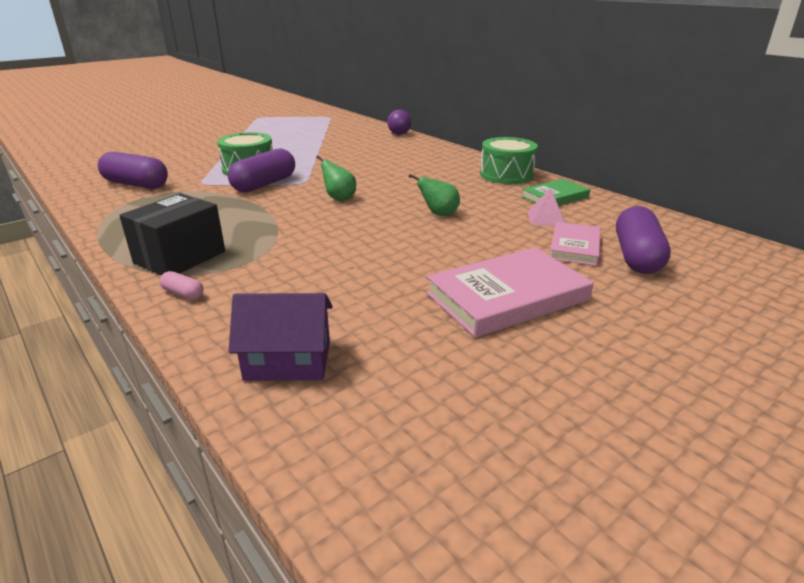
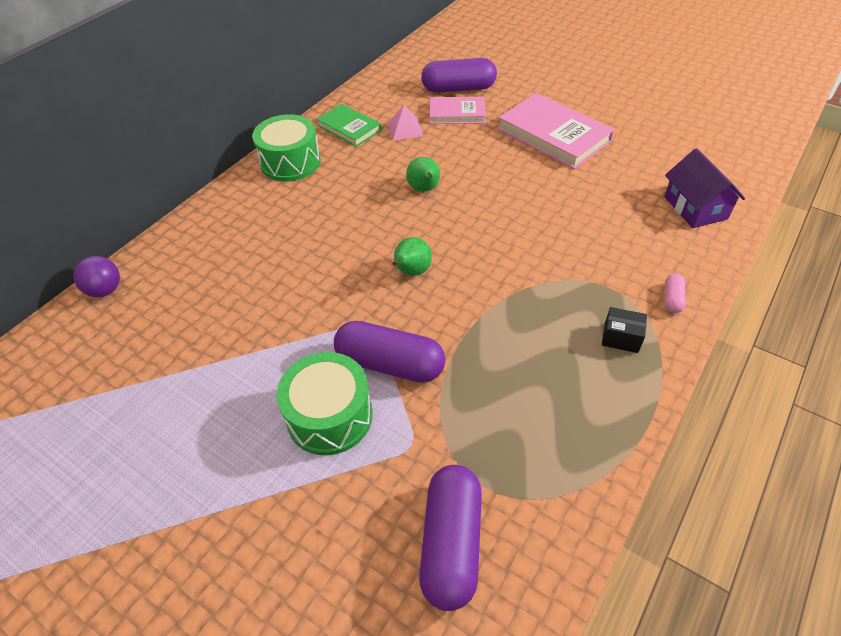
camera: 105 degrees left, 20 degrees up
(180, 257) = (621, 338): black box -> black box, size x0.49

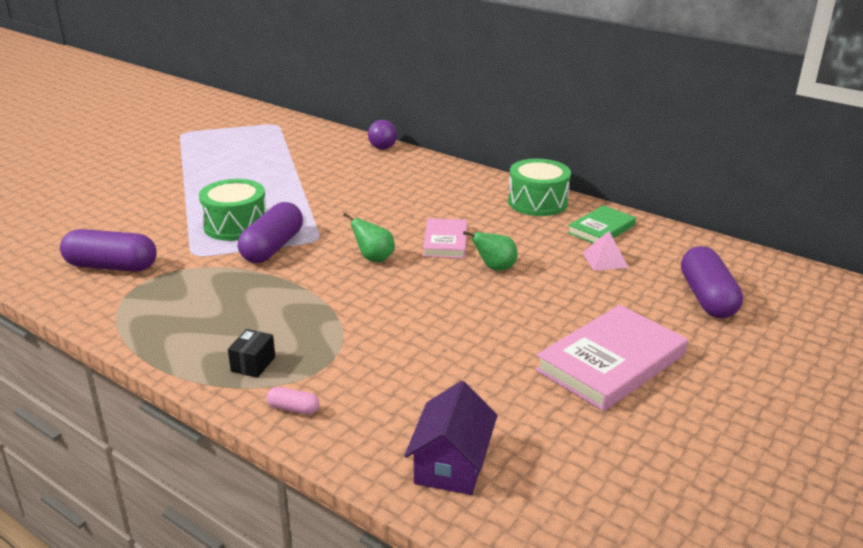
camera: 90 degrees right, 20 degrees down
(457, 113) = (647, 294): pink book -> pink book (445, 241)
(695, 207) = (451, 464): purple house -> purple house turned 60 degrees counterclockwise

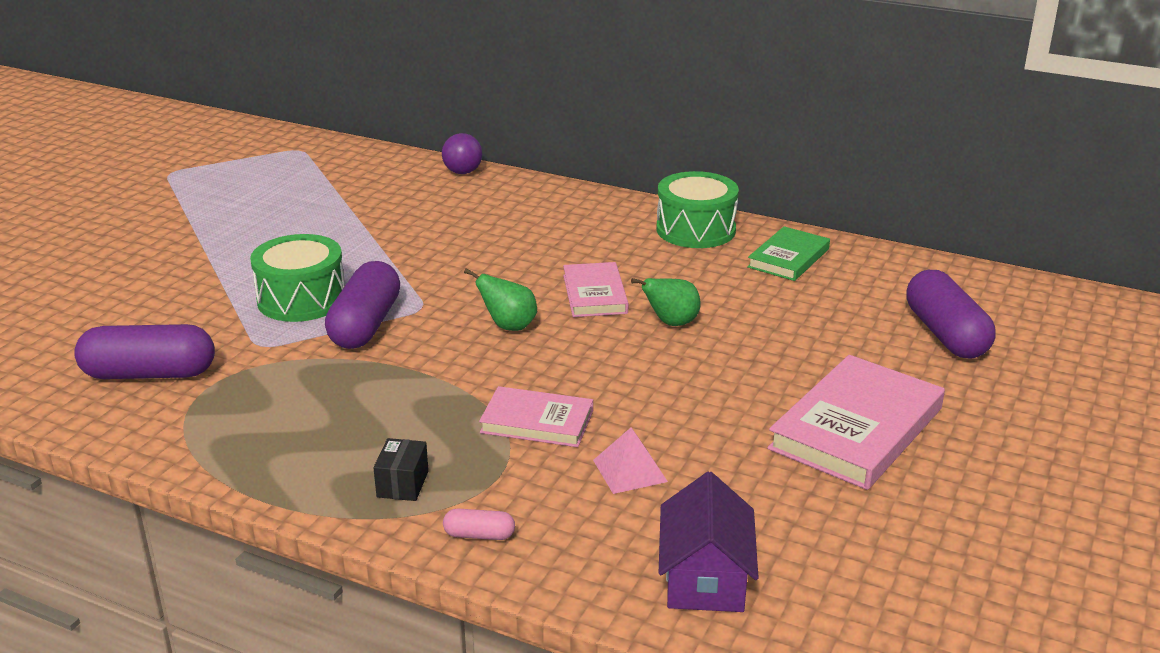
camera: 10 degrees left, 0 degrees up
(368, 330) = (537, 422): none -> pink book
(605, 260) = (806, 298): pink pyramid -> pink pyramid (629, 470)

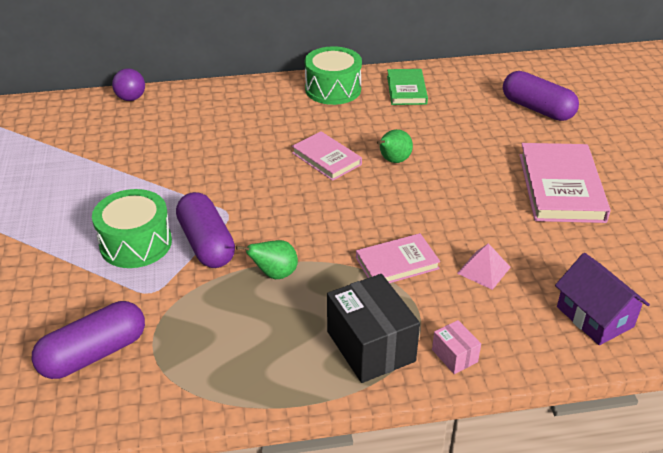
camera: 35 degrees left, 10 degrees up
(403, 484) = (370, 346): black box -> black box, size x2.06
(479, 535) = (454, 356): pink capsule -> pink box
(509, 326) = (301, 204): green pear -> green pear (275, 274)

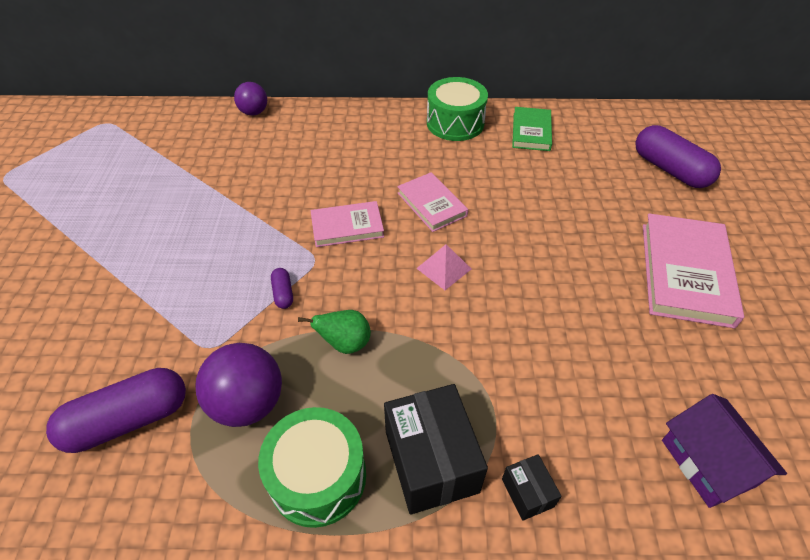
camera: 10 degrees right, 10 degrees up
(136, 243) = (211, 283): green drum -> green drum (318, 477)
(200, 327) = (248, 403): none -> purple ball
(206, 243) = (283, 293): purple capsule -> purple capsule, size x0.45
(393, 161) = (502, 215): green pear -> none
(397, 263) = (482, 349): pink book -> pink book (347, 227)
(454, 356) = (527, 492): pink box -> black box
(483, 270) = (580, 373): pink pyramid -> pink pyramid (443, 268)

